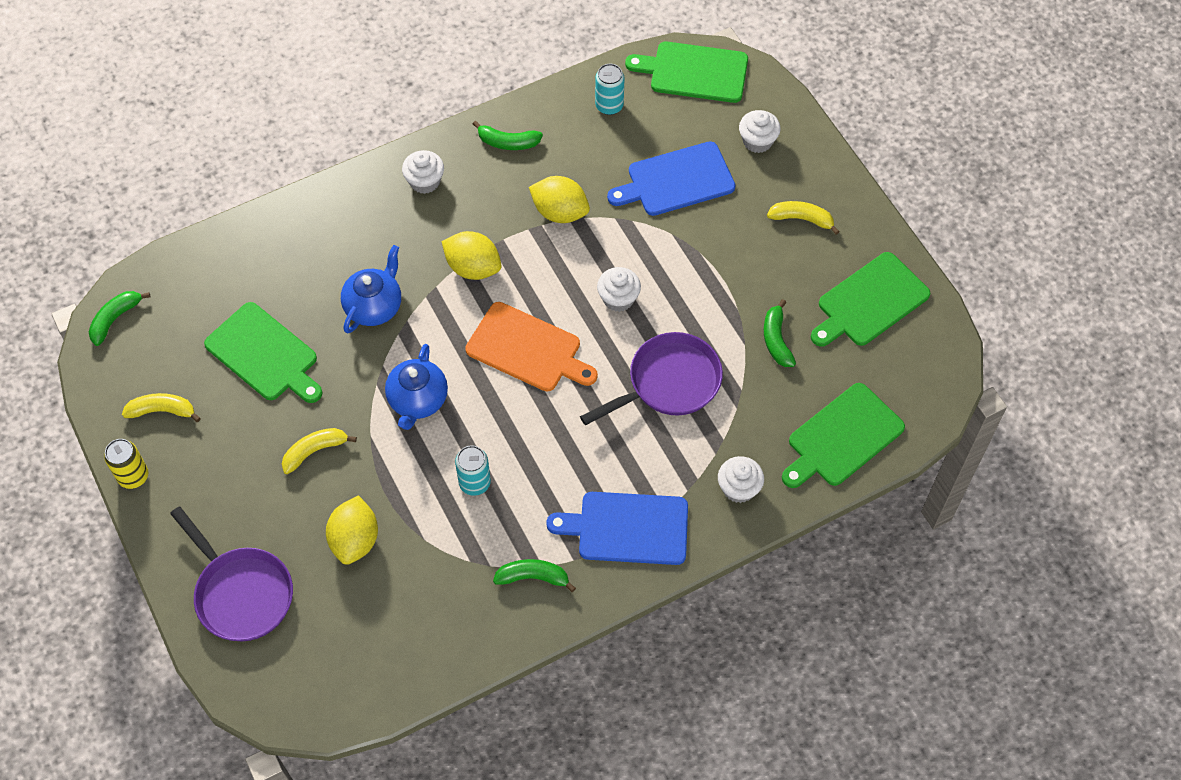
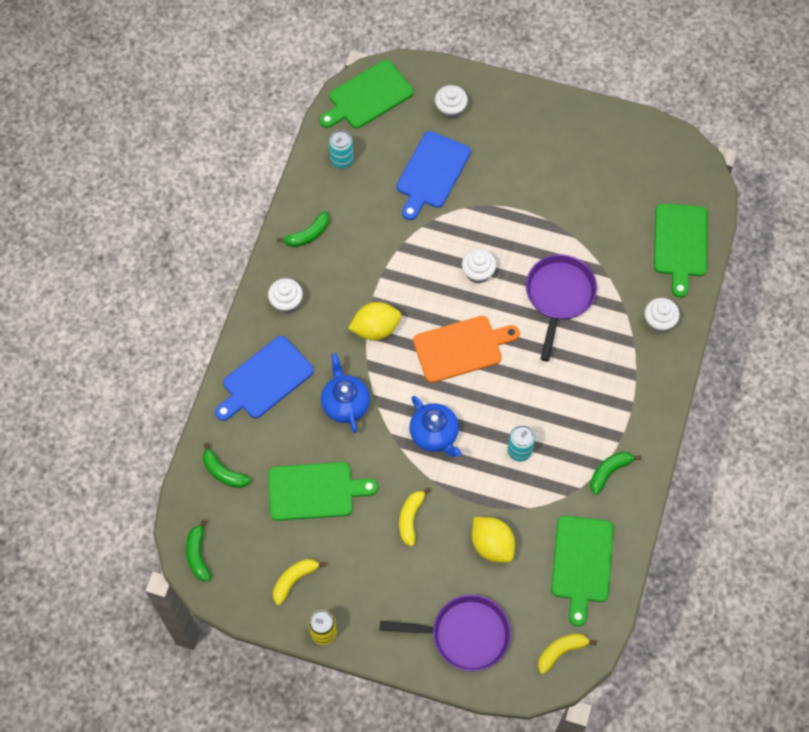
camera: 45 degrees left, 5 degrees up
(560, 212) = (387, 251): yellow lemon -> none
(627, 528) = (627, 398): blue cutting board -> blue cutting board (265, 380)
(776, 340) = (588, 219): green banana -> green banana (223, 472)
(801, 219) = (525, 135): yellow banana -> yellow banana (561, 651)
(870, 302) = (613, 153): green cutting board -> green cutting board (582, 563)

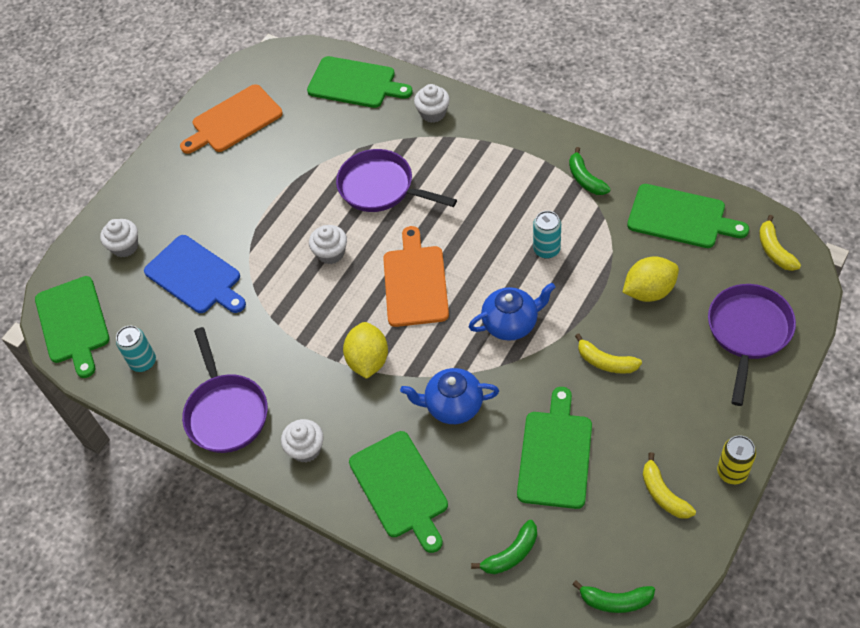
camera: 70 degrees left, 10 degrees down
(265, 380) = (401, 488): blue cutting board -> green cutting board
(308, 234) = (226, 412): green banana -> purple pan
(609, 152) = (234, 121): none -> orange cutting board

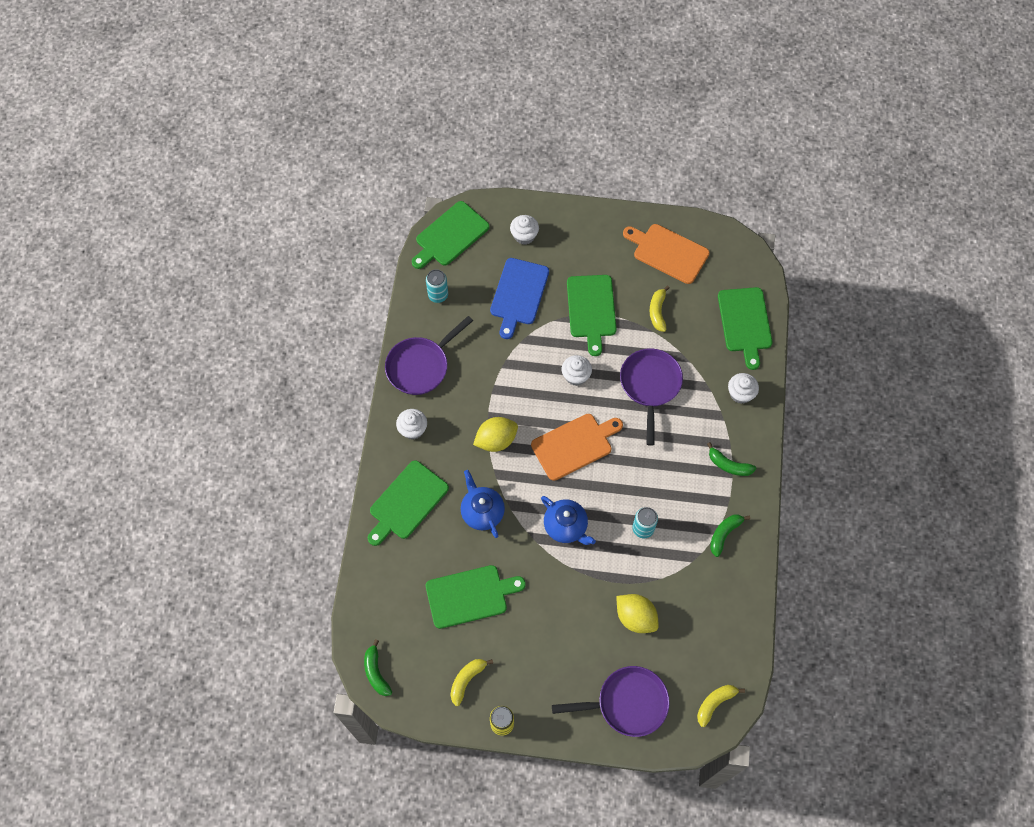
camera: 60 degrees right, 10 degrees up
(511, 554) = (385, 592): green banana -> green banana (728, 465)
(605, 362) = (559, 605): yellow banana -> yellow banana (657, 312)
(681, 217) = (717, 620): green cutting board -> green cutting board (591, 309)

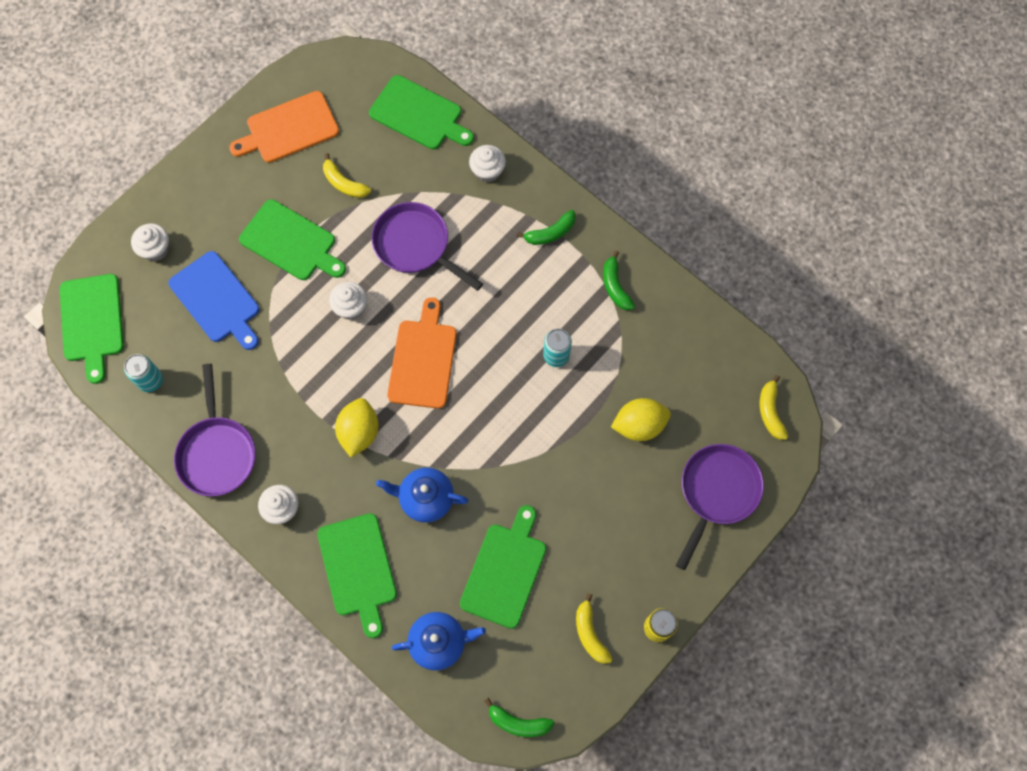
camera: 55 degrees left, 5 degrees up
(566, 526) = (501, 427): blue teapot -> blue teapot (439, 642)

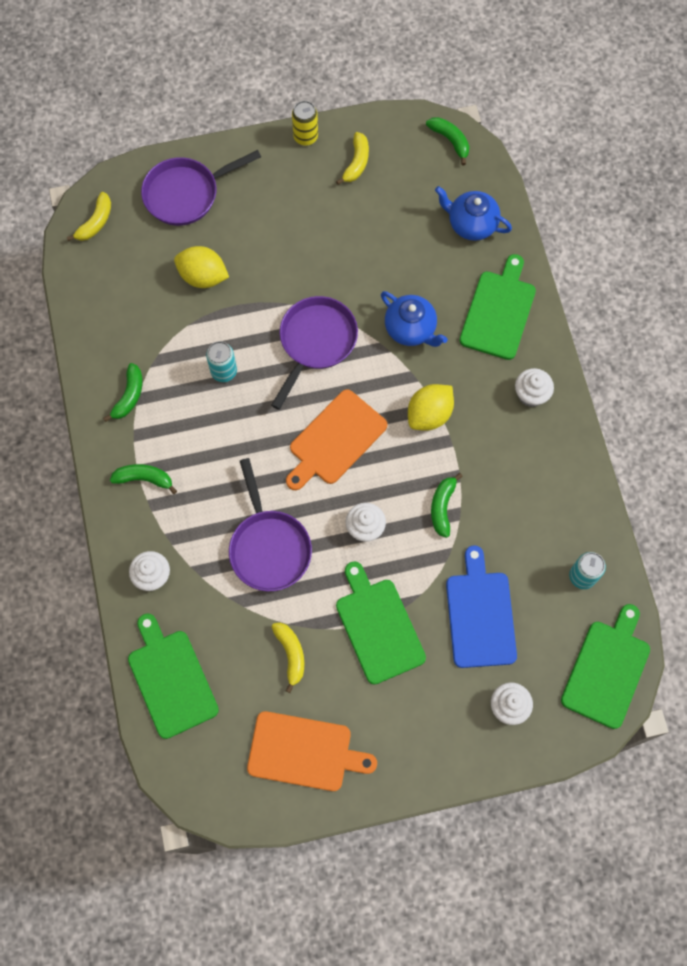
camera: 145 degrees left, 0 degrees up
(217, 453) = (559, 474): purple pan -> purple pan (316, 342)
(298, 363) = (442, 507): none -> green banana
(505, 571) = (387, 241): green cutting board -> none

